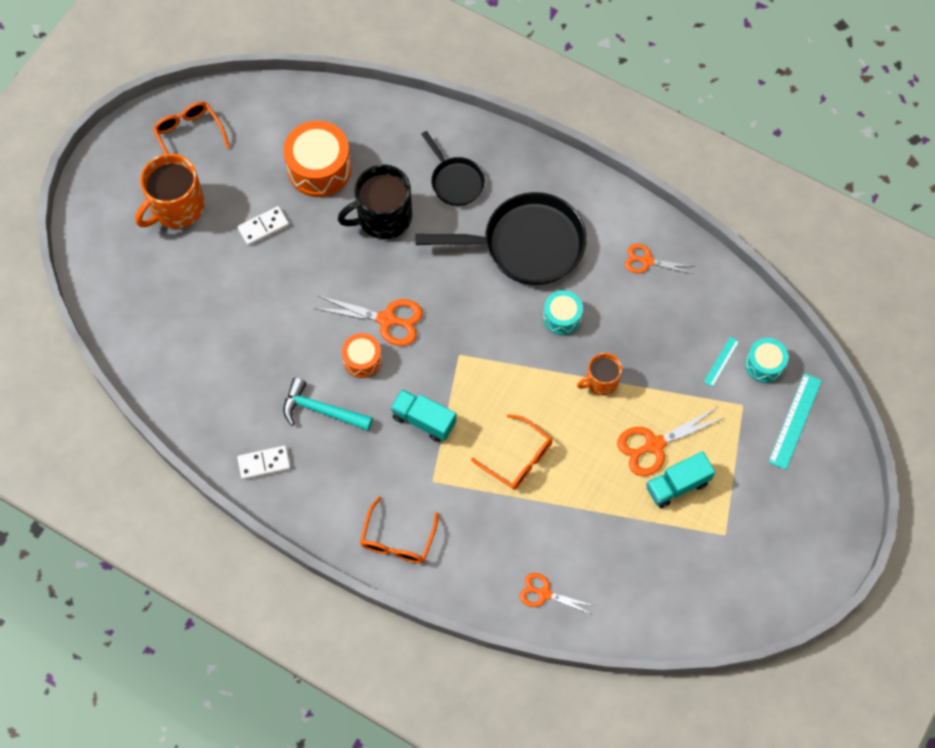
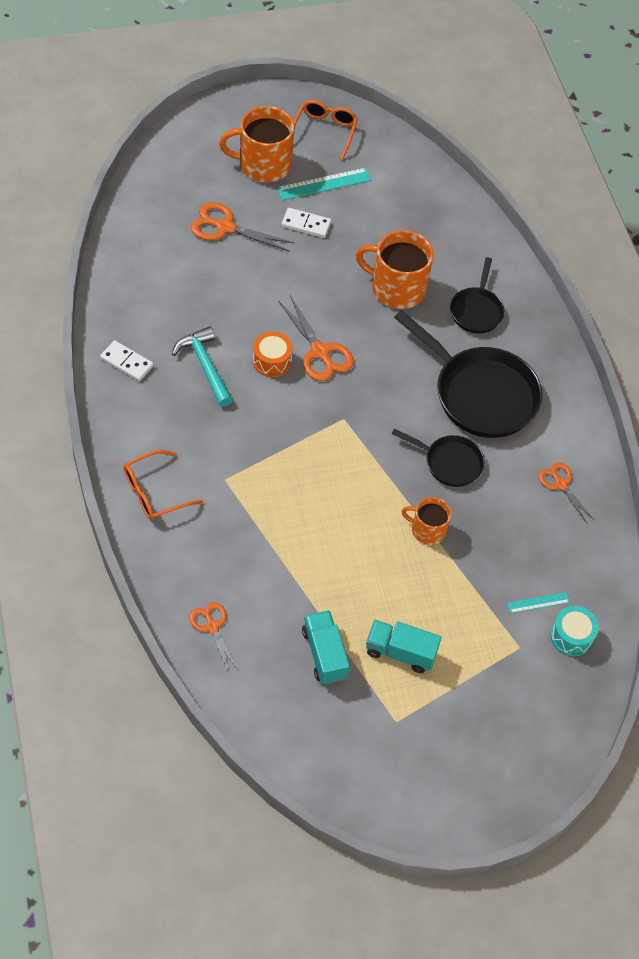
camera: 40 degrees right, 10 degrees down
(319, 168) = (388, 222): orange drum -> none
(383, 217) = (396, 288): black mug -> orange mug
(423, 420) = (267, 436): turquoise truck -> turquoise truck (324, 654)
(518, 458) = (303, 522): orange glasses -> none
(562, 317) = (449, 463): turquoise drum -> black pan
(654, 445) = (416, 609): orange scissors -> orange scissors (225, 227)
(795, 421) = (549, 698): turquoise ruler -> turquoise ruler (324, 184)

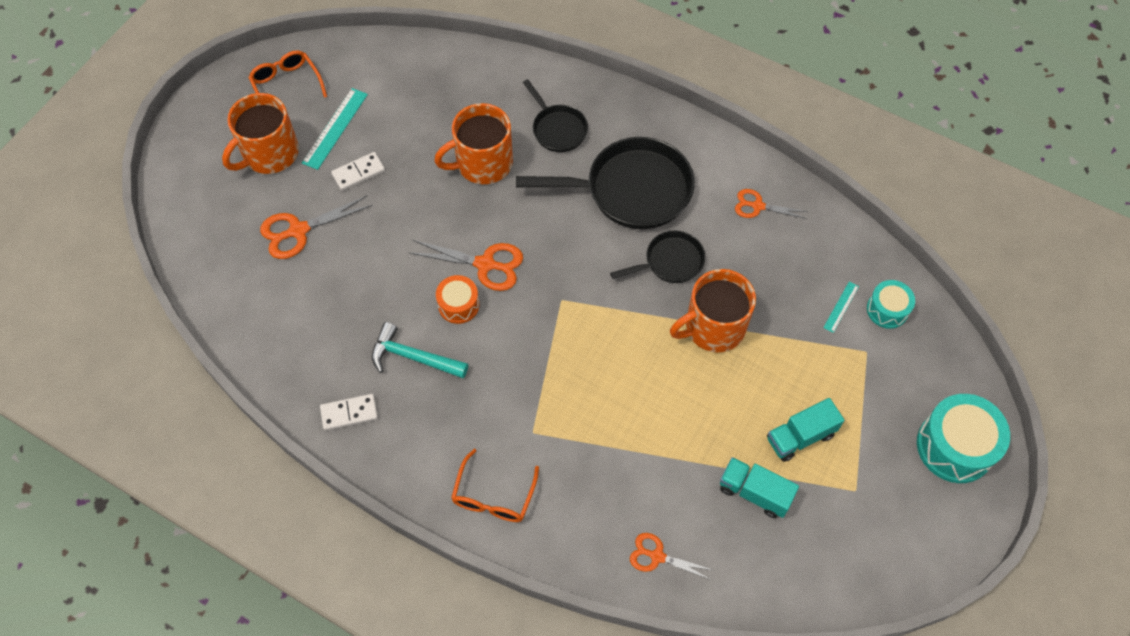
camera: 40 degrees left, 5 degrees up
(427, 530) = (713, 327): orange mug -> orange mug, size x1.73
(505, 766) = (955, 446): none -> turquoise drum

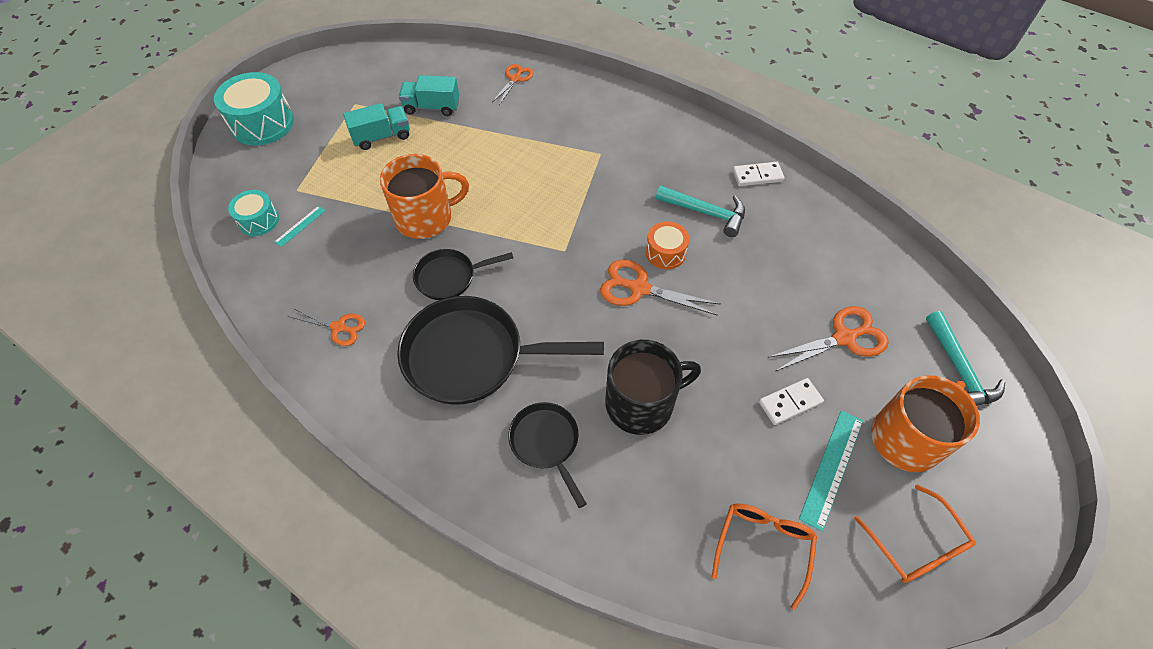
camera: 175 degrees left, 5 degrees down
(205, 211) = (958, 369): none -> turquoise hammer
(483, 163) = (641, 403): orange mug -> black mug
(493, 496) = (634, 117): orange glasses -> orange glasses (763, 546)
(657, 556) = (515, 79): orange scissors -> orange scissors turned 90 degrees counterclockwise
(754, 492) = (432, 107): turquoise truck -> turquoise truck turned 150 degrees clockwise

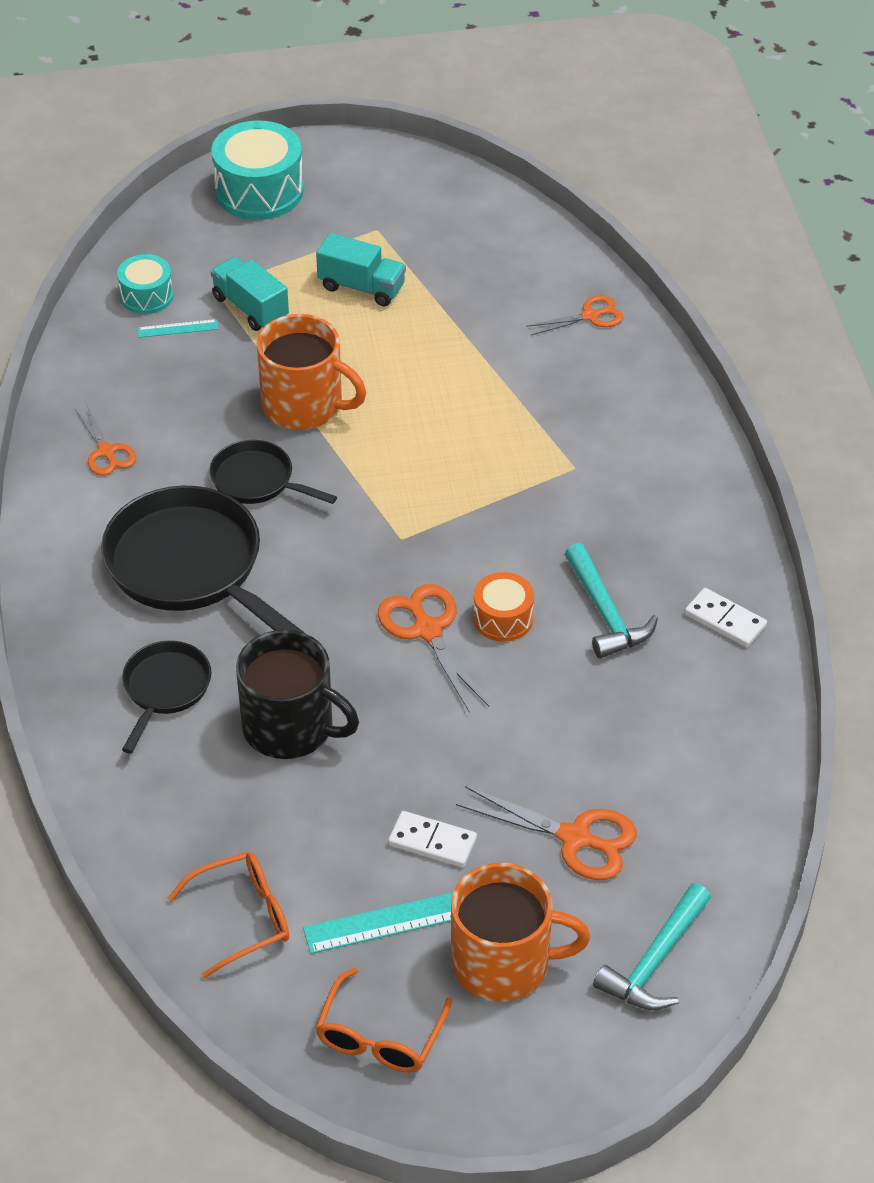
camera: 45 degrees right, 10 degrees down
(432, 107) = (454, 288): turquoise truck -> turquoise truck (250, 308)

